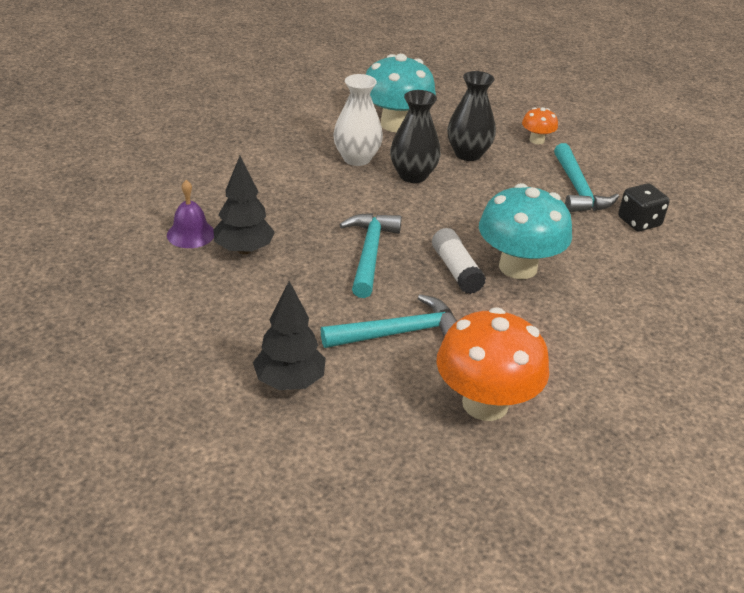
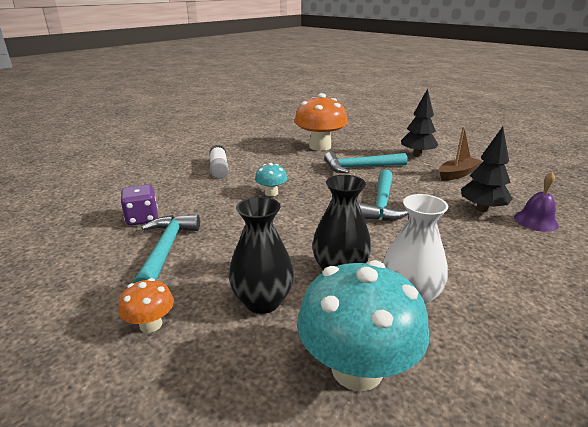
camera: 170 degrees left, 10 degrees down
(240, 321) = (457, 174): none -> brown boat
(456, 270) = (317, 192): white glue stick -> white glue stick (219, 169)
(518, 267) = (271, 193): turquoise mushroom -> turquoise mushroom, size x0.48
(639, 222) = (142, 218): black dice -> purple dice

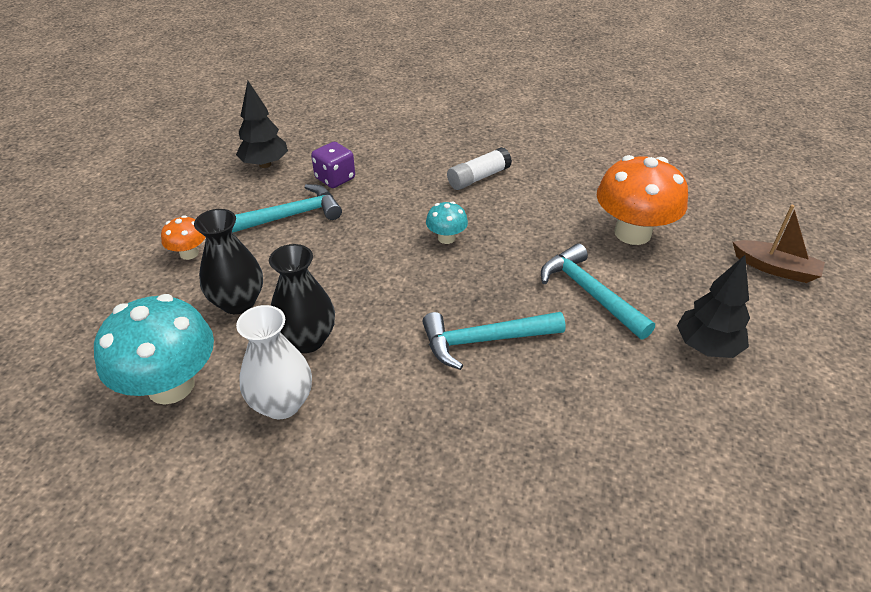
camera: 65 degrees right, 15 degrees up
(457, 174) = (663, 411): brown boat -> brown boat (775, 268)
(482, 209) = (544, 454): black tree -> black tree (265, 164)
(536, 221) = (547, 528): purple bell -> none

